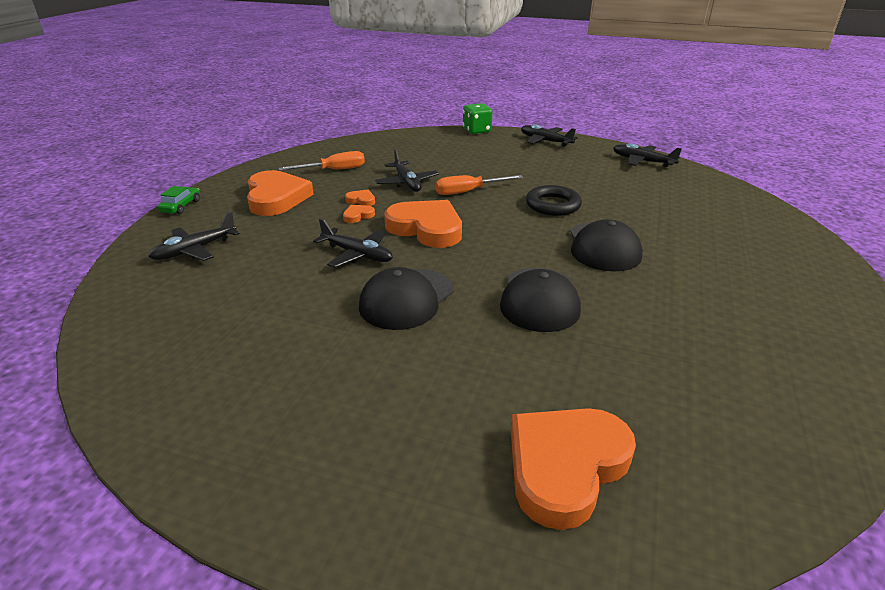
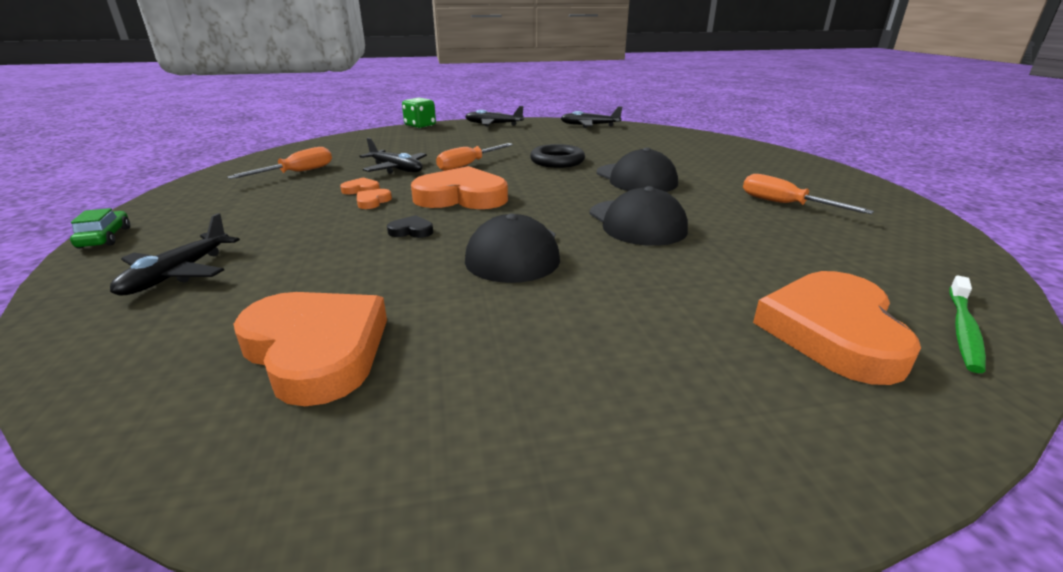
camera: 30 degrees left, 5 degrees down
(276, 198) = (248, 206): orange heart -> orange heart (316, 350)
(357, 254) = (411, 231): black plane -> black heart
(694, 517) = (963, 329): none -> green toothbrush
(721, 323) = (785, 204): none -> orange screwdriver

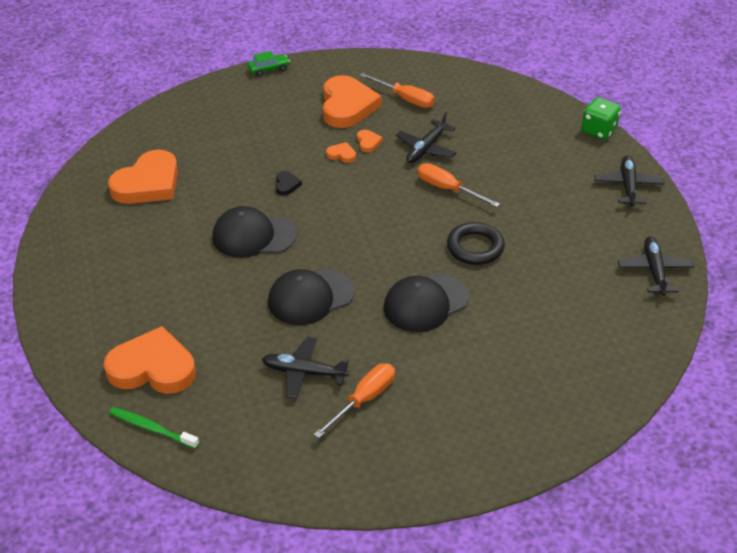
camera: 85 degrees right, 15 degrees up
(178, 274) = (223, 114): black plane -> black plane (304, 372)
(461, 197) = (358, 198): orange heart -> orange heart (347, 106)

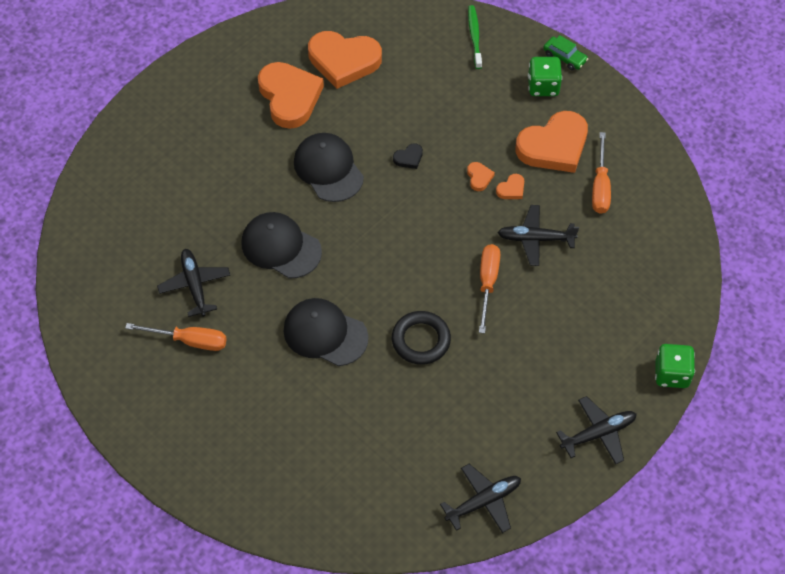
camera: 60 degrees right, 15 degrees up
(152, 428) = (85, 217): green toothbrush -> green toothbrush (474, 37)
(153, 368) = (143, 184): orange heart -> orange heart (289, 97)
(285, 89) = (543, 86): none -> green dice

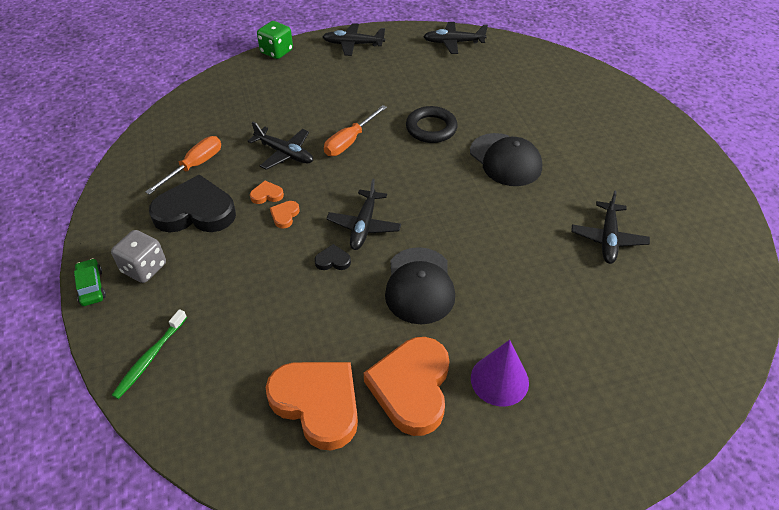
camera: 150 degrees left, 10 degrees down
(189, 341) = (628, 199): orange screwdriver -> none
(233, 128) = (499, 380): none -> purple cone
(281, 247) = (509, 236): black cap -> none
(407, 200) = (364, 225): none -> black plane
(543, 86) = (144, 268): green dice -> grey dice
(554, 146) = (195, 211): orange heart -> black heart

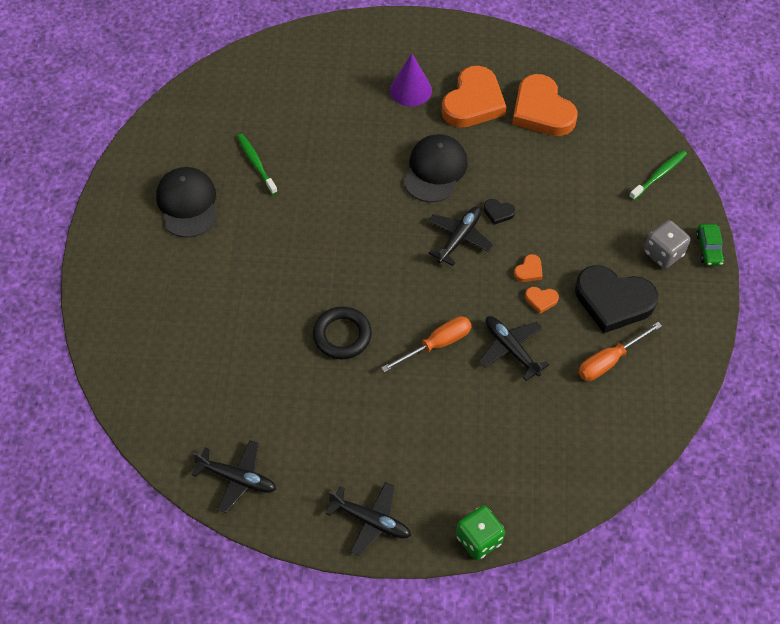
camera: 160 degrees left, 10 degrees up
(505, 160) = (290, 270): black cap -> black cap (187, 204)
(608, 238) = (256, 164): black plane -> green toothbrush

